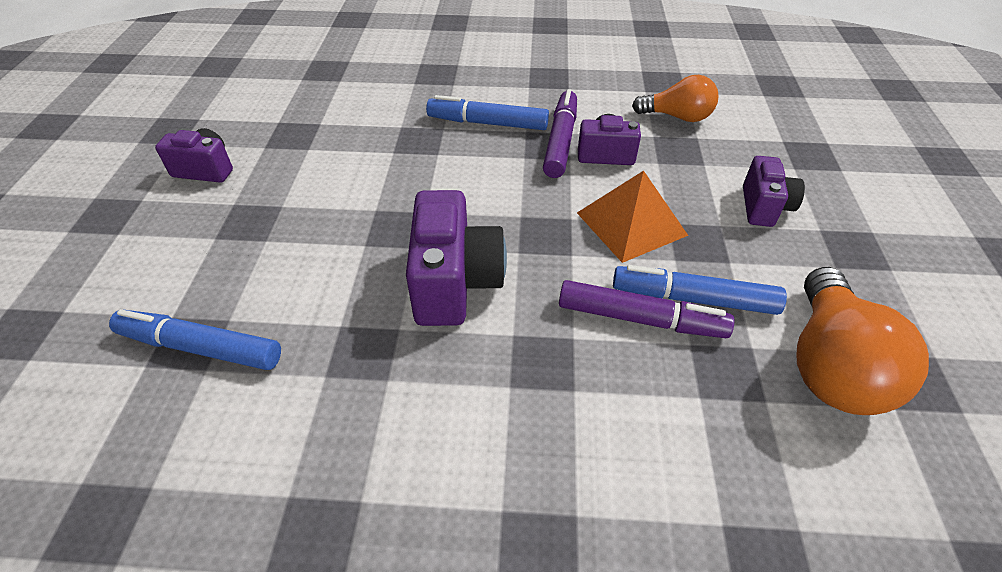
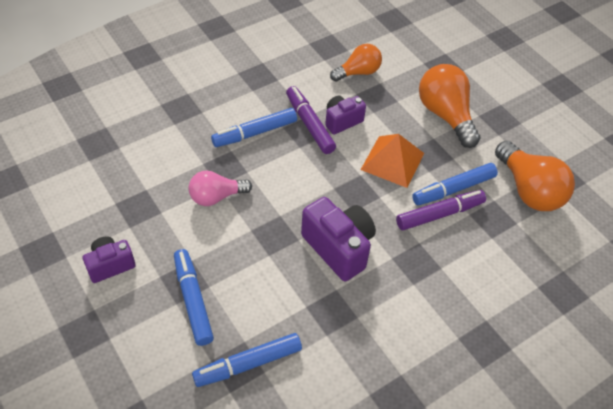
camera: 40 degrees left, 5 degrees up
(233, 244) = (193, 300): none -> blue marker
(378, 161) = (216, 197): none -> pink light bulb
(764, 207) = (445, 115): purple camera -> orange light bulb

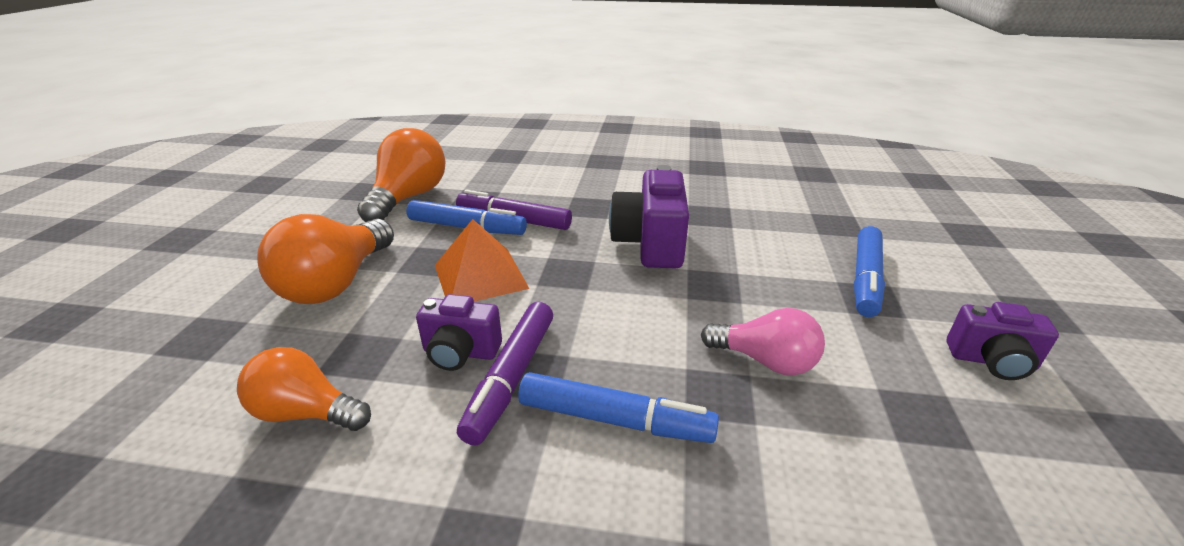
camera: 135 degrees left, 20 degrees down
(248, 364) = (824, 221): blue marker -> none

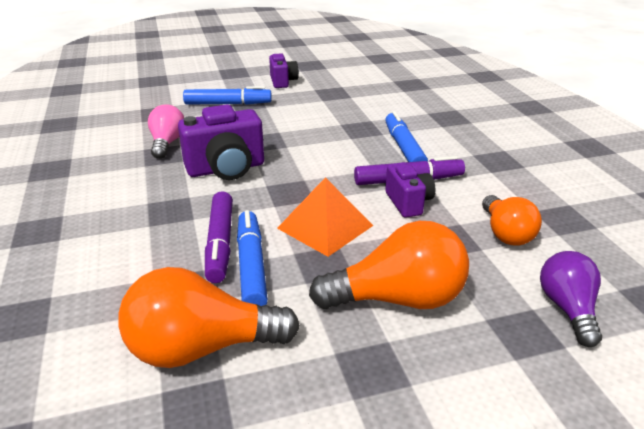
camera: 115 degrees left, 0 degrees up
(166, 385) = (568, 309): none -> purple light bulb
(765, 361) = (327, 121): pink light bulb -> pink light bulb (167, 143)

